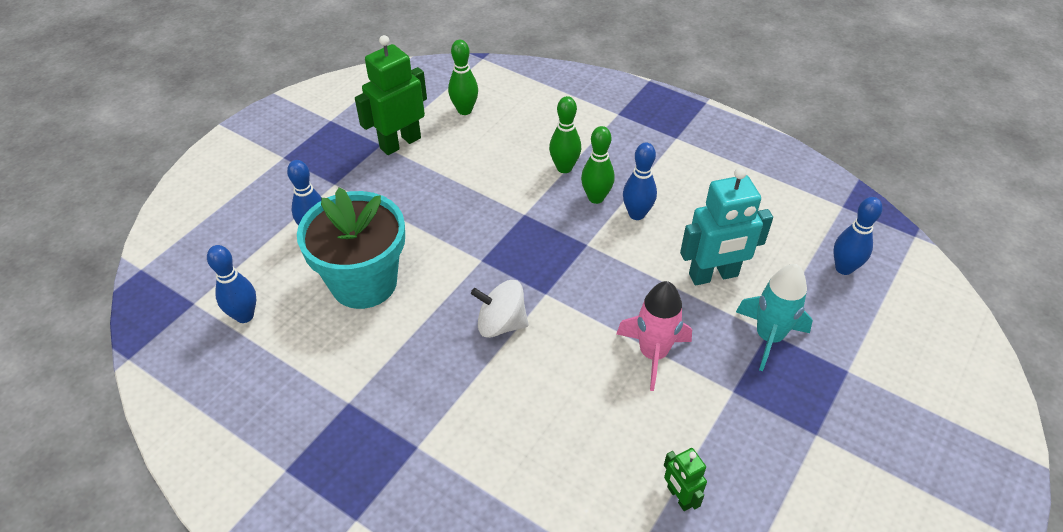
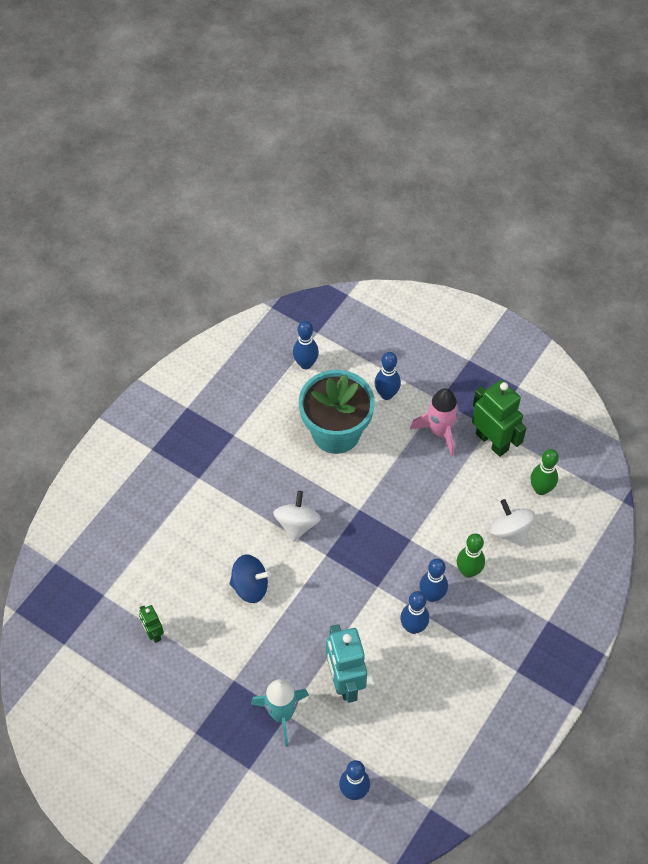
camera: 90 degrees right, 10 degrees up
(515, 134) = (510, 531): none -> white spinning top
(595, 375) = (250, 586): none -> blue spinning top
(596, 198) = (432, 595): green bowling pin -> blue bowling pin
(653, 354) = (268, 627): pink rocket -> pink rocket (439, 431)
(679, 497) = (153, 633): green robot -> green robot turned 90 degrees counterclockwise

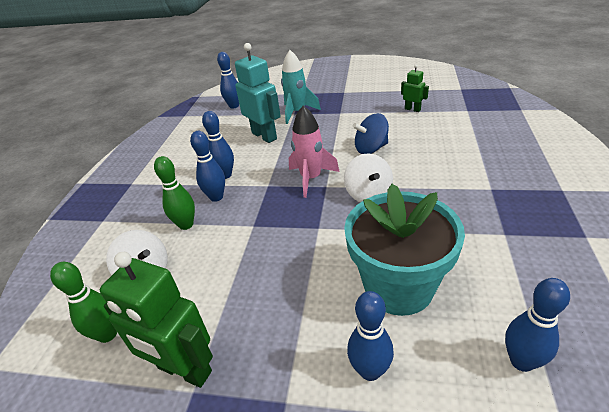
camera: 160 degrees right, 20 degrees down
(439, 431) = (265, 350): pink rocket -> pink rocket (311, 178)

